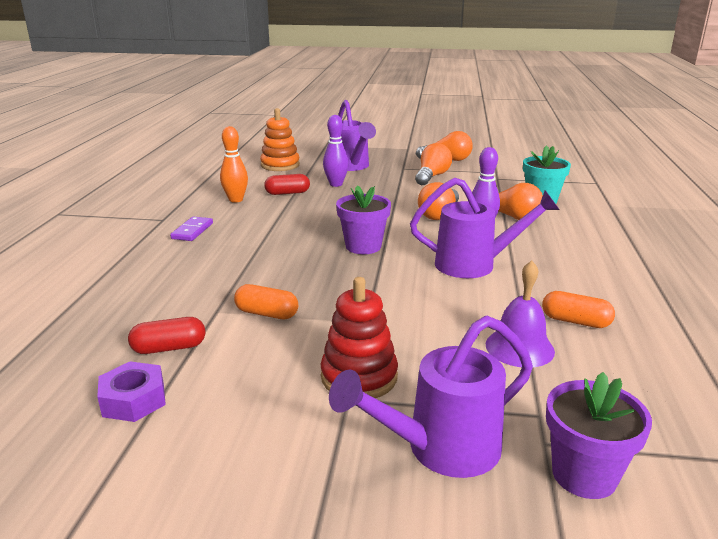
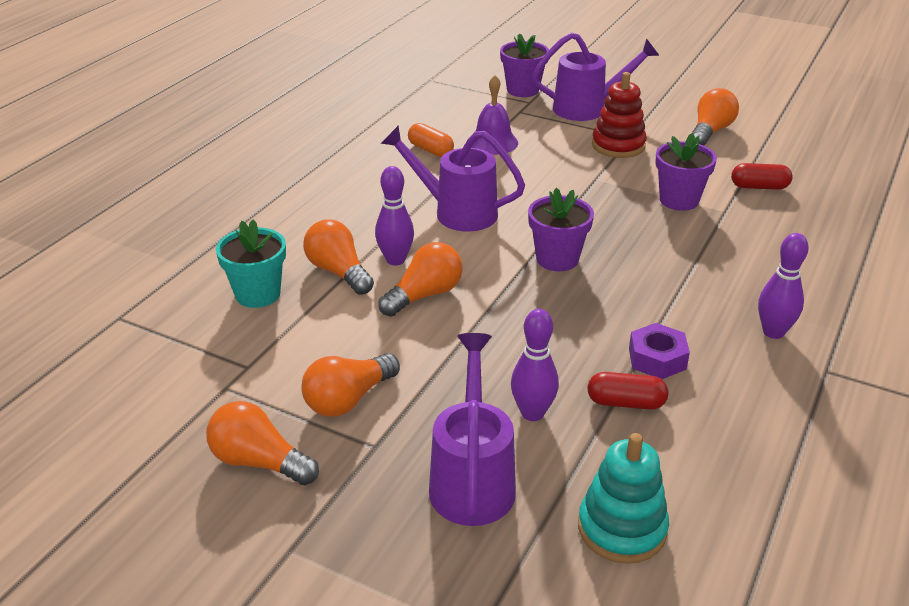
camera: 160 degrees left, 10 degrees up
(134, 400) = (773, 158): purple nut -> purple nut (657, 359)
(192, 231) = (773, 332): purple domino -> purple bowling pin
(224, 439) = (710, 131): none -> orange light bulb
(236, 200) = (716, 401): orange bowling pin -> none
(267, 314) = (679, 200): orange capsule -> purple flower pot
(280, 165) = (622, 528): orange stacking toy -> turquoise stacking toy

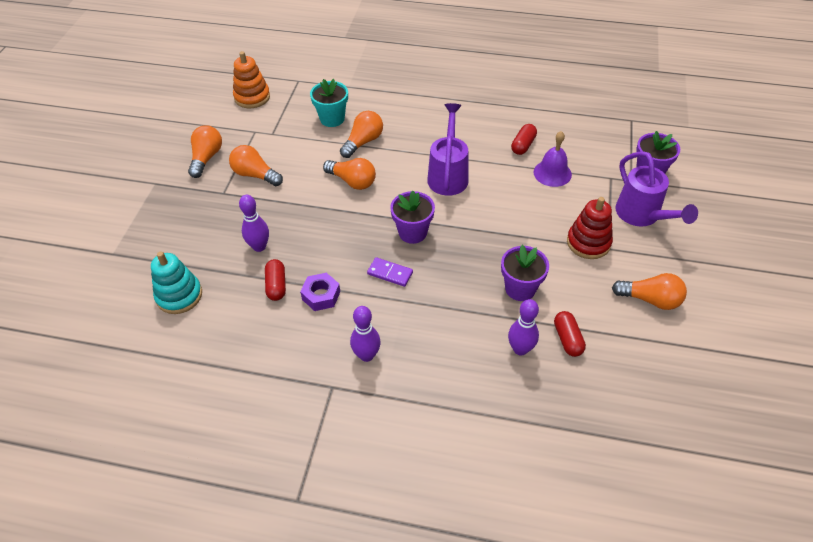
camera: 75 degrees right, 15 degrees up
(117, 380) = (252, 97): none -> orange stacking toy
(395, 260) = (383, 161): purple bowling pin -> purple bowling pin (520, 349)
(430, 150) = (523, 145): orange capsule -> red capsule
(472, 480) = (205, 233): purple watering can -> none
(628, 290) = (390, 273): none -> purple domino

